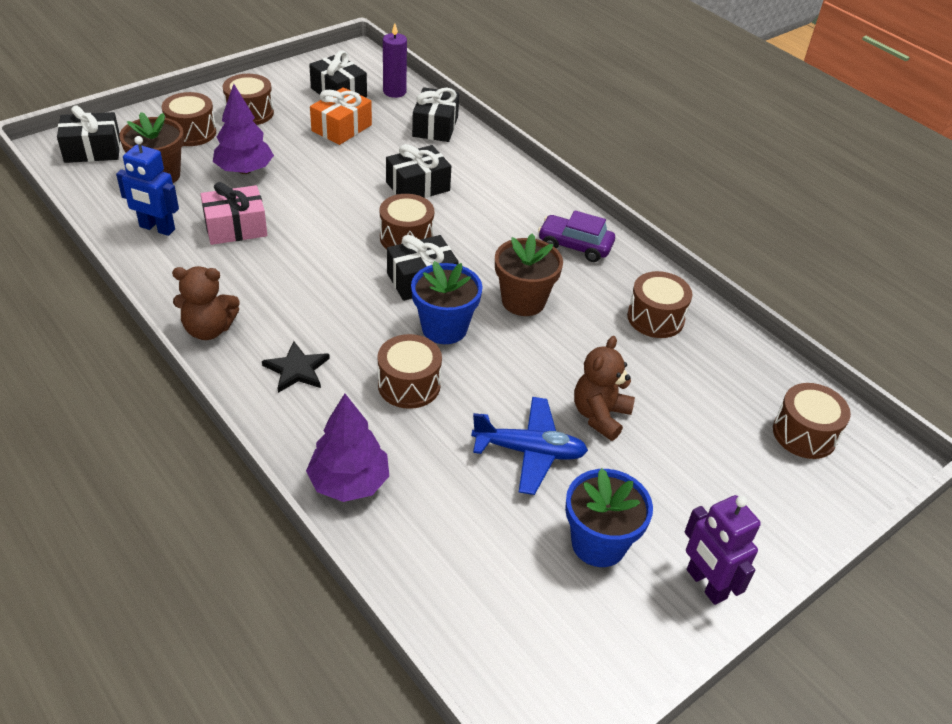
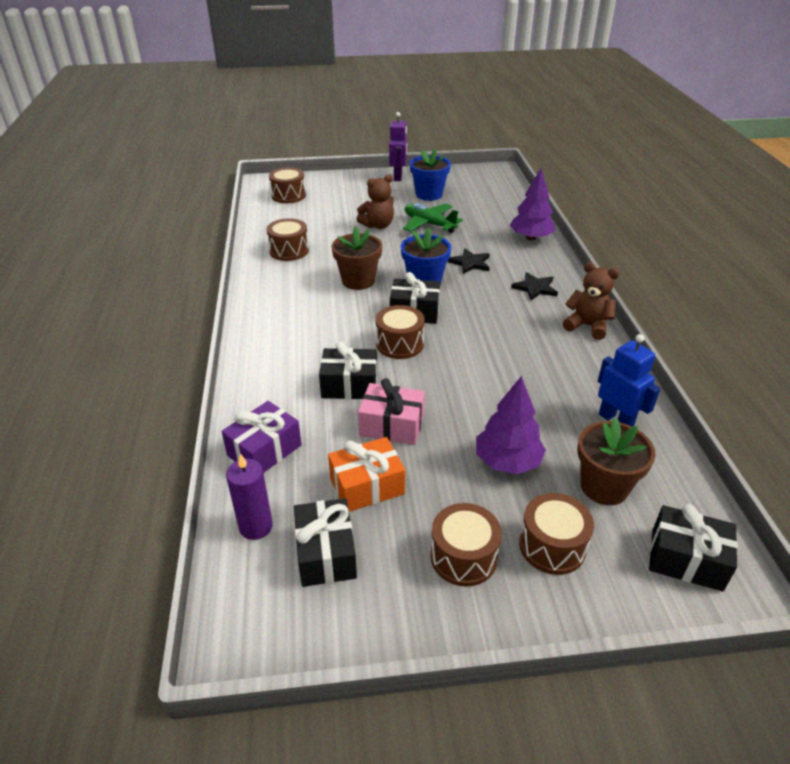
camera: 145 degrees left, 5 degrees down
(235, 227) = (540, 398): pink gift -> pink gift (392, 425)
(409, 385) = (470, 263): brown drum -> black star
(435, 126) = (264, 450): black gift -> purple gift
(529, 451) = (429, 224): blue plane -> green plane
(575, 246) = (281, 300): purple car -> none

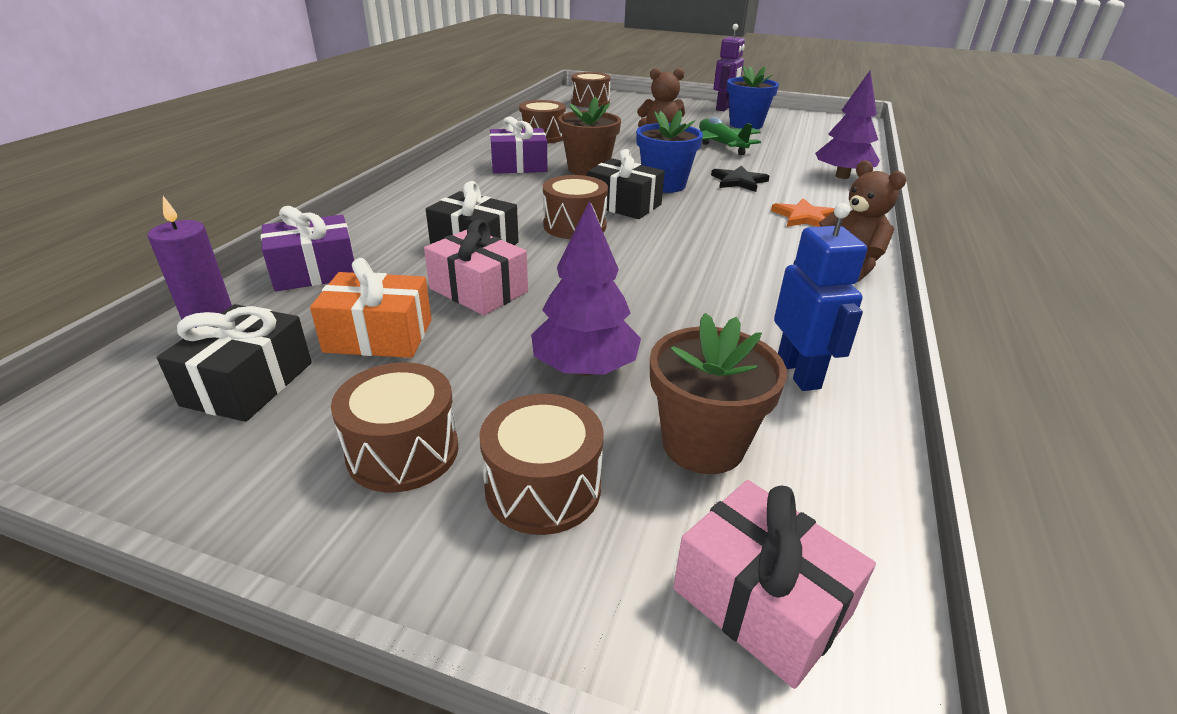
camera: 25 degrees right, 5 degrees down
(303, 292) = (519, 166): none -> purple gift
(535, 288) = (804, 217): black star -> orange star
(686, 559) = (761, 601): black gift -> pink gift

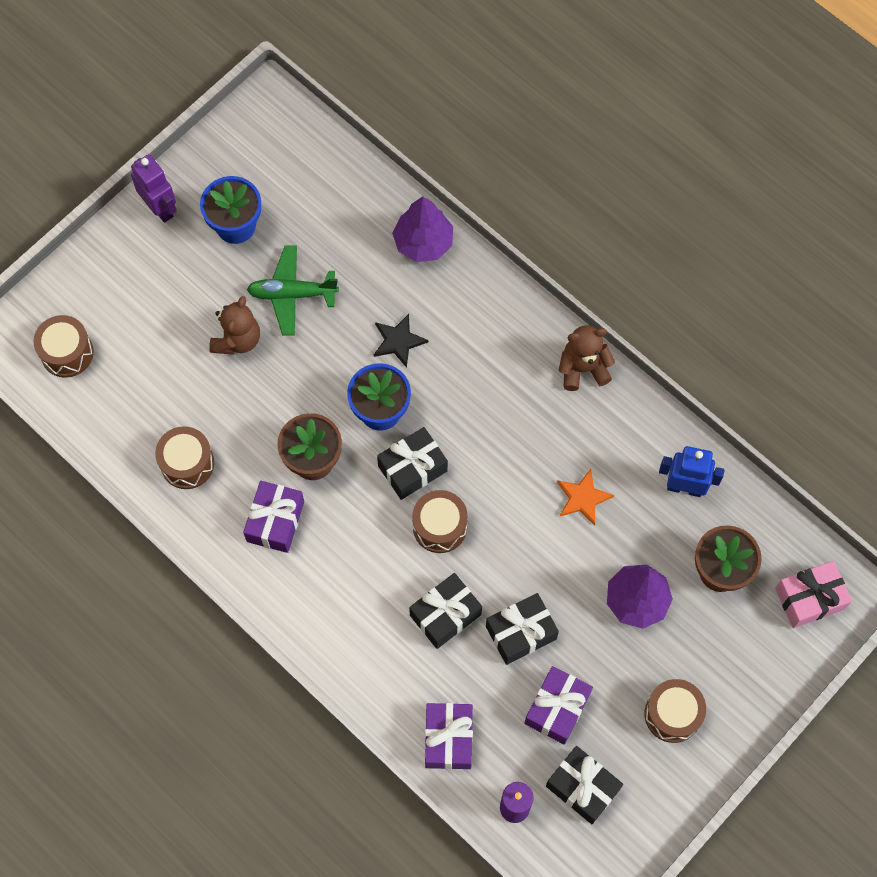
camera: 65 degrees left, 35 degrees up
(379, 336) = (557, 708): orange gift -> purple gift
(478, 290) = (521, 632): pink gift -> black gift
(543, 488) = (721, 657): brown drum -> none
(804, 217) = (494, 339): orange star -> orange star (583, 498)

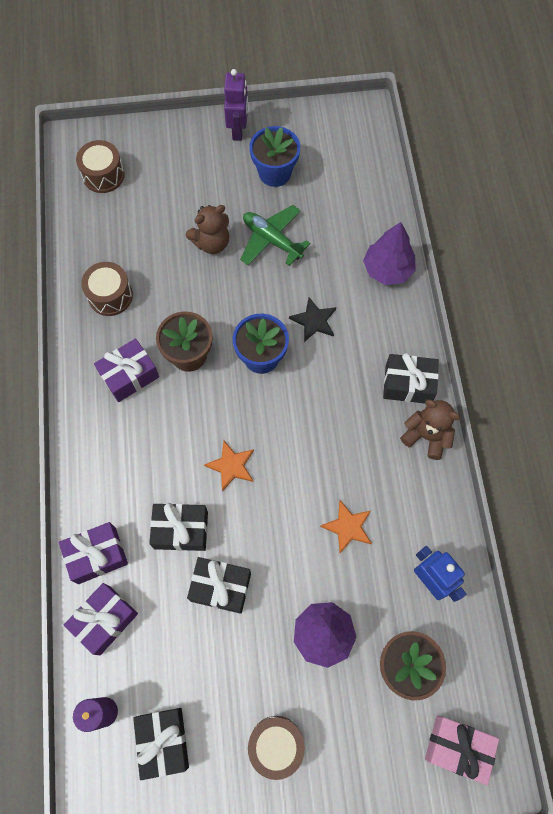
camera: 40 degrees right, 0 degrees up
(412, 468) = (248, 412): black gift -> black gift (408, 384)
(439, 527) = (231, 466): brown drum -> orange star
(557, 708) = (197, 665): purple gift -> purple gift (97, 555)

